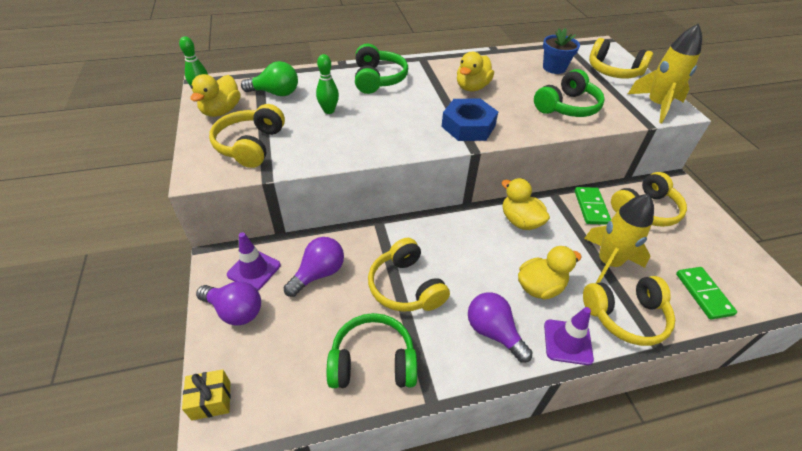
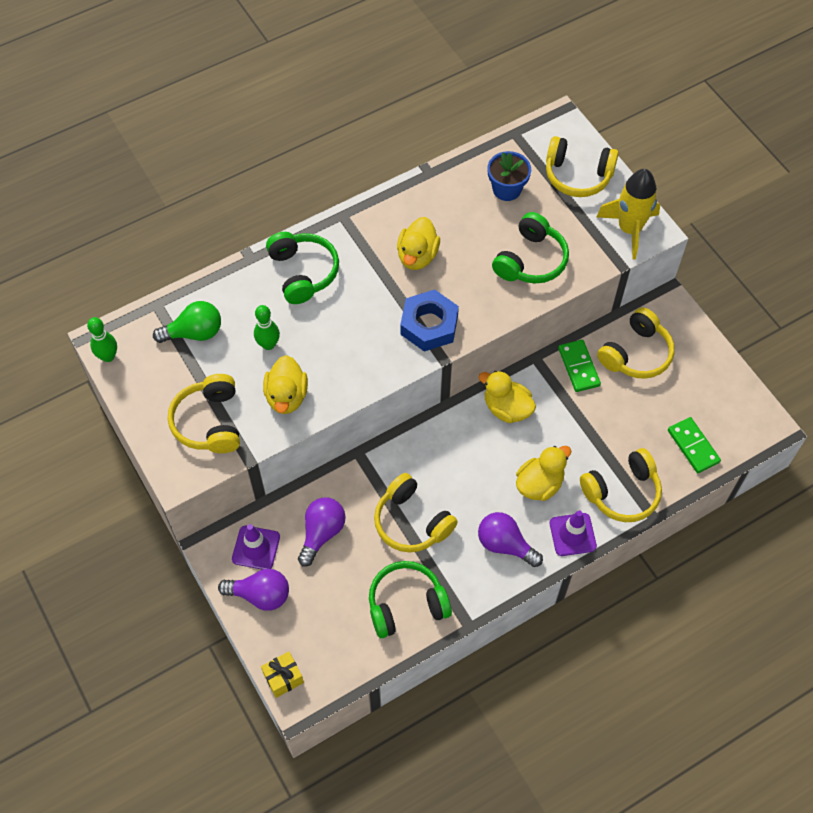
camera: 15 degrees left, 15 degrees up
(221, 111) = (148, 380): yellow duck -> yellow duck (286, 396)
(608, 263) = (602, 436): yellow rocket -> none

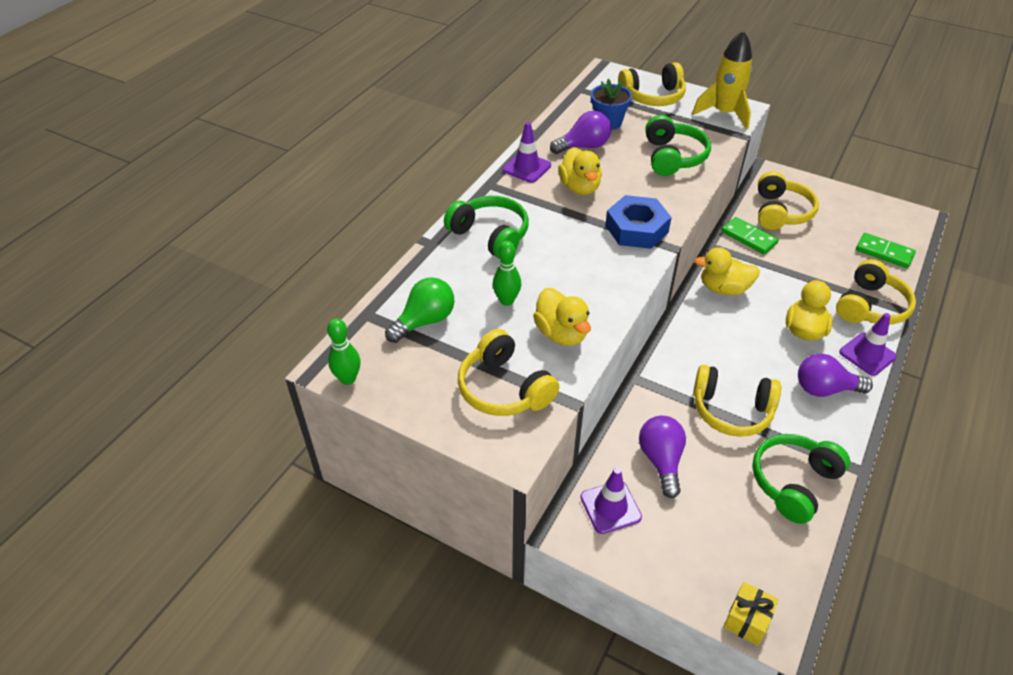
camera: 30 degrees left, 15 degrees down
(260, 595) = (653, 550): purple light bulb -> purple light bulb (584, 146)
(389, 211) = (527, 168): none -> purple traffic cone

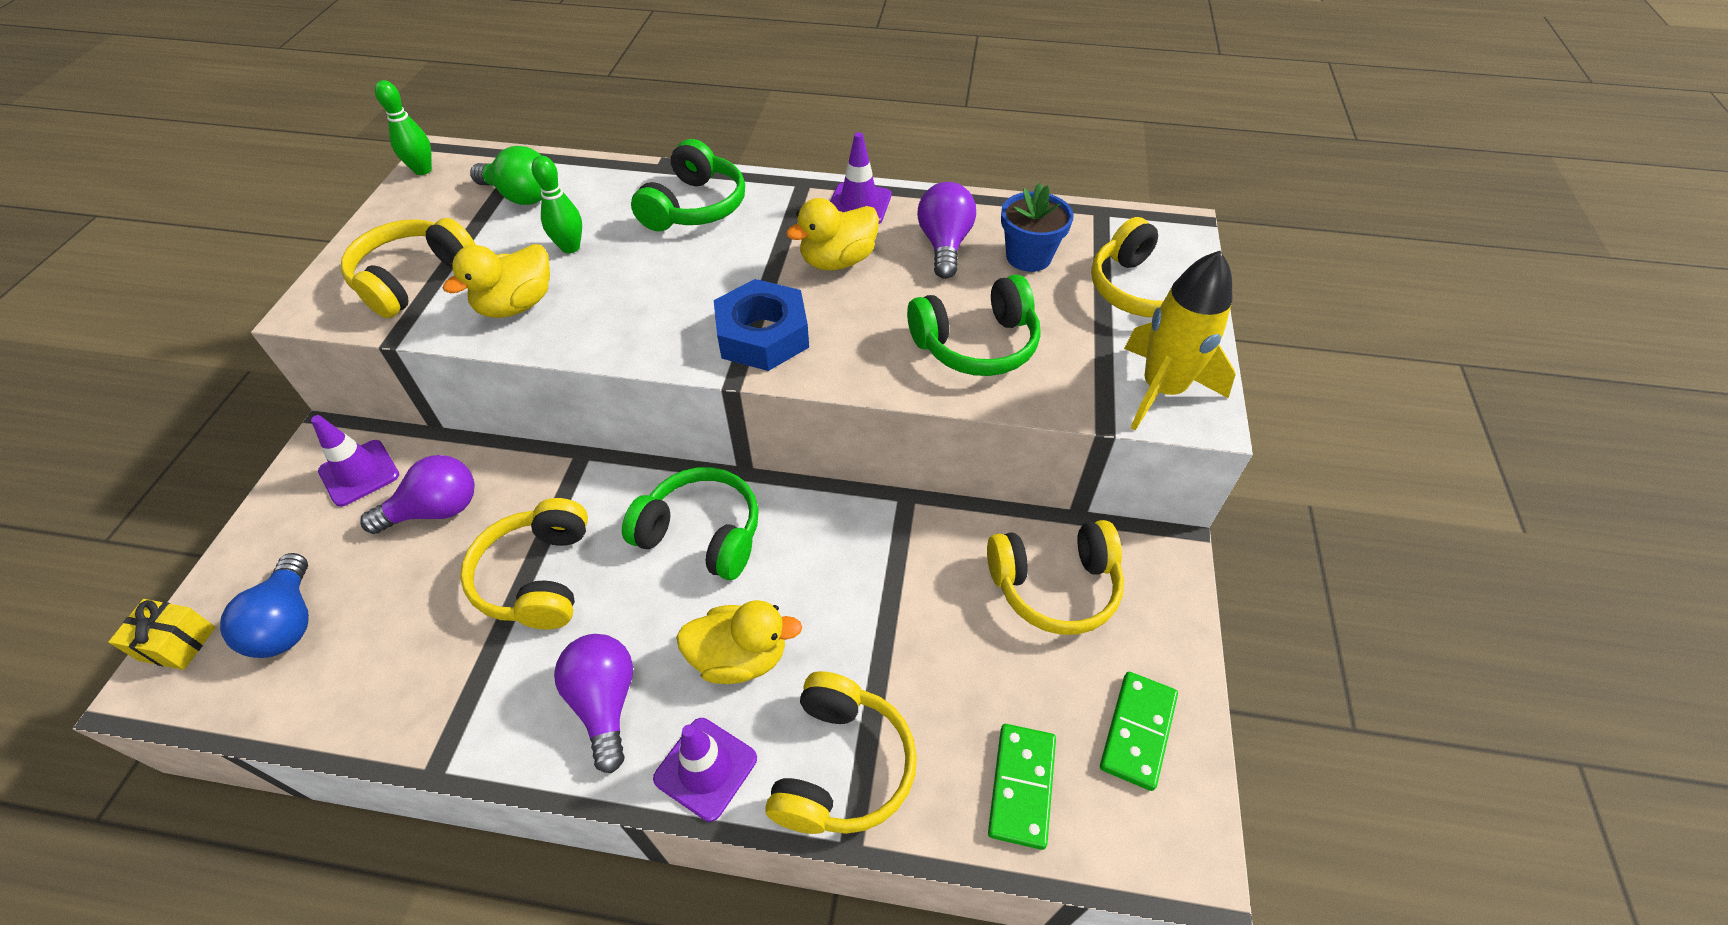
camera: 70 degrees right, 5 degrees up
(584, 146) = (944, 245): purple light bulb -> purple light bulb turned 135 degrees counterclockwise
(723, 288) = (805, 529): yellow duck -> none
(741, 549) = (288, 622): none -> blue light bulb
(748, 238) = (953, 546): green domino -> green domino (1137, 731)
(794, 482) = (404, 676): green headphones -> green headphones (701, 534)
(870, 306) = (841, 766): yellow headphones -> yellow headphones turned 90 degrees counterclockwise

